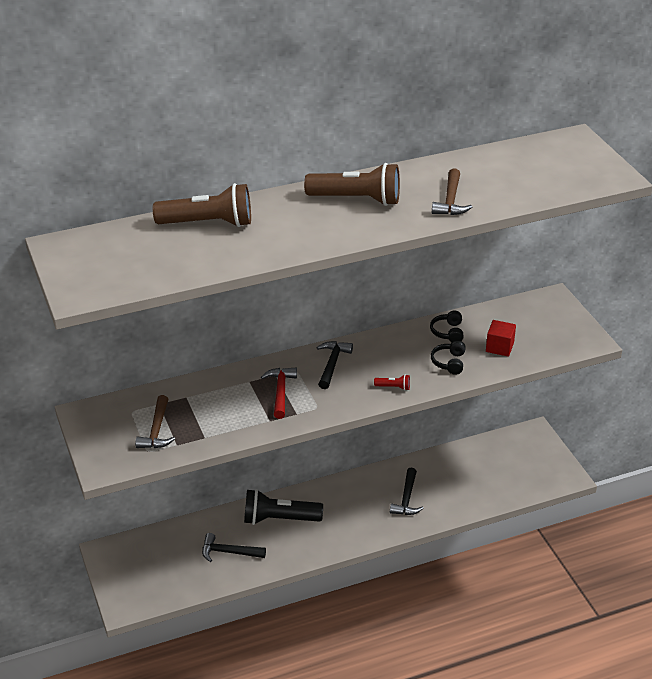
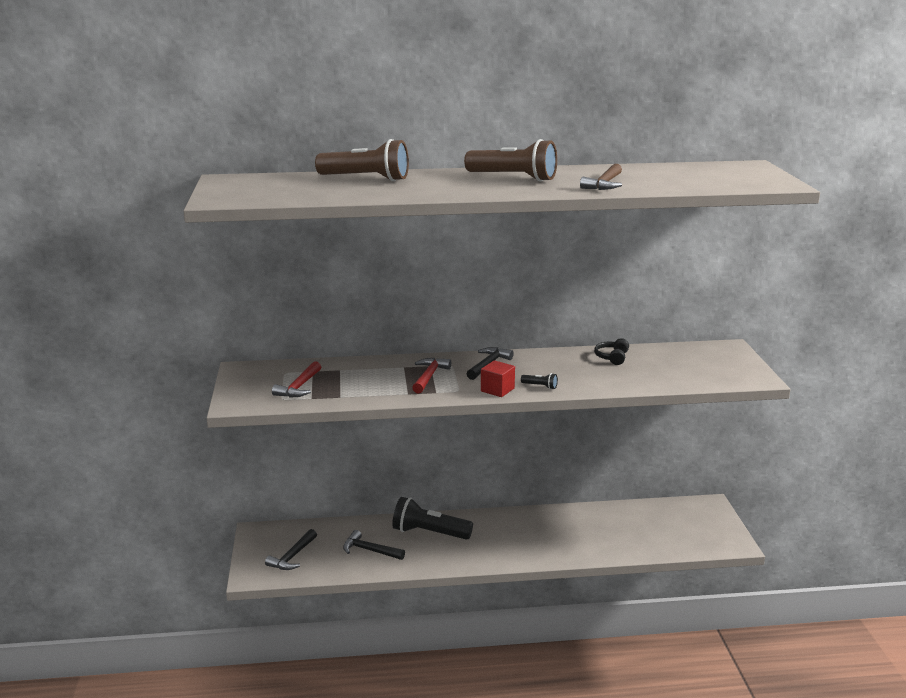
camera: 15 degrees right, 15 degrees down
(156, 430) = (299, 387): brown hammer -> red hammer
(393, 387) = (540, 386): red flashlight -> black flashlight
(406, 498) = (560, 536): black hammer -> black hammer (292, 556)
(449, 362) = (604, 377): black headphones -> none
(499, 347) = (660, 372): red cube -> red cube (497, 390)

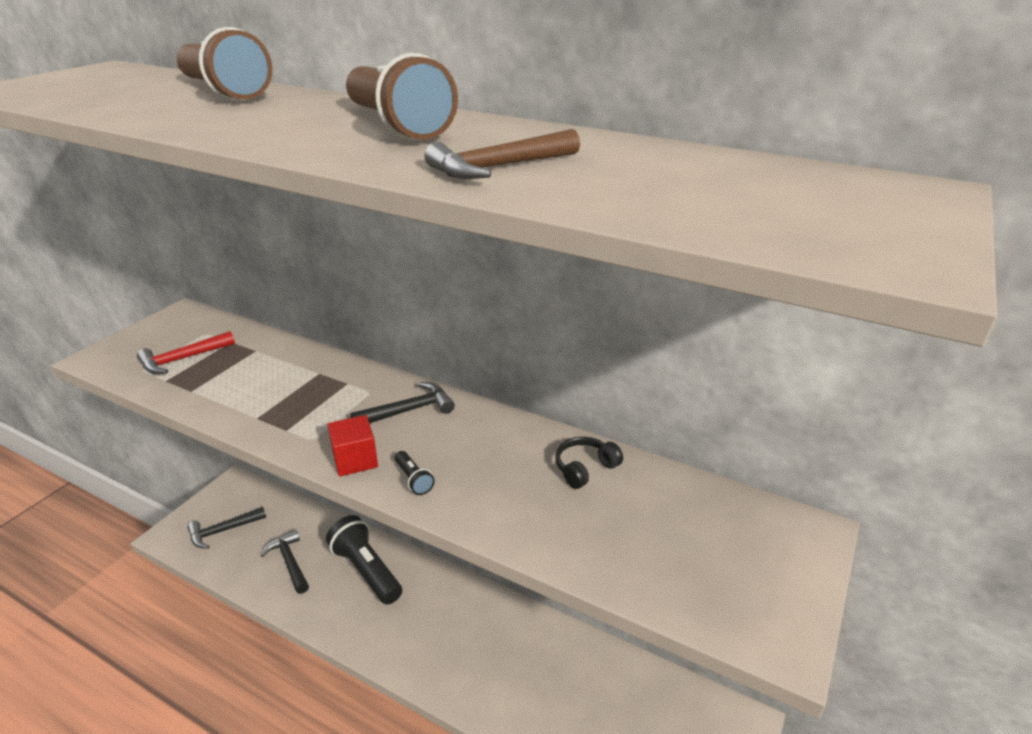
camera: 35 degrees right, 10 degrees up
(429, 376) = (318, 400): red hammer -> none

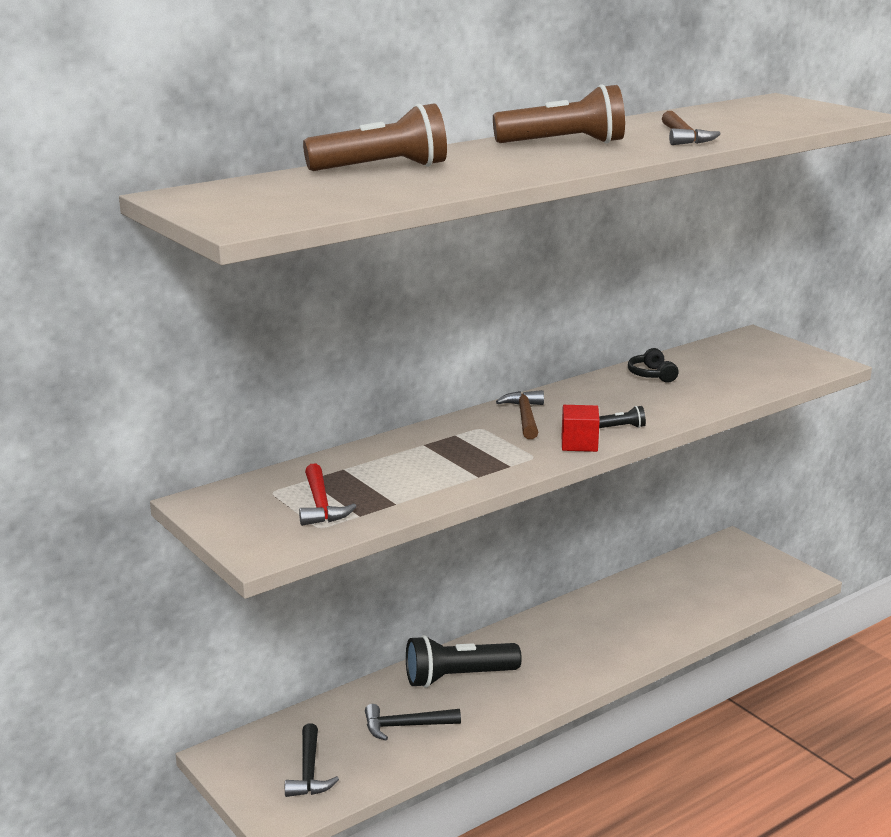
camera: 65 degrees left, 10 degrees down
(409, 410) = (525, 417): black hammer -> brown hammer

